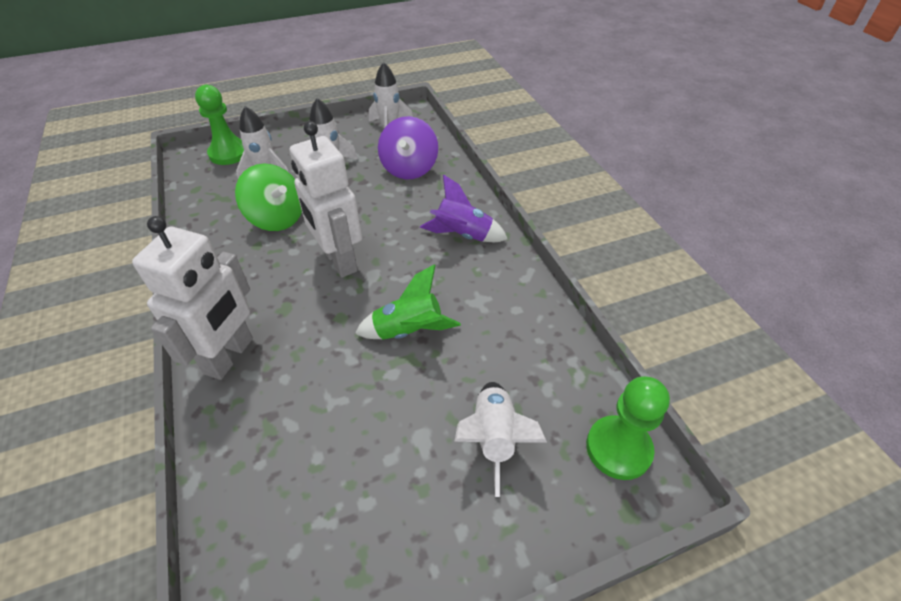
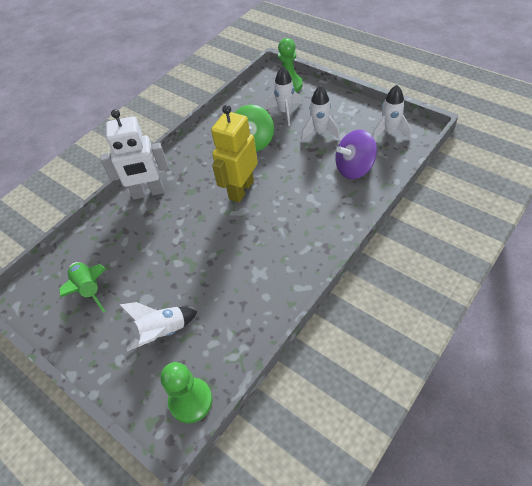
camera: 65 degrees right, 5 degrees up
(339, 261) = (241, 190): white robot -> yellow robot
(409, 331) = (211, 253): green rocket -> green rocket (90, 289)
(462, 235) = (311, 233): purple rocket -> none

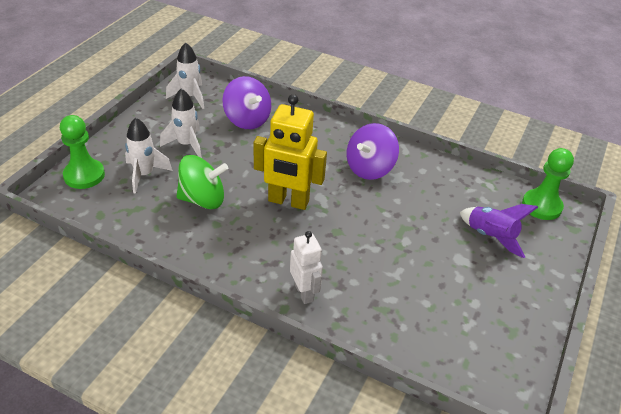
camera: 110 degrees left, 10 degrees down
(90, 289) = (469, 316): green rocket -> none
(148, 192) = (304, 293): white robot -> white robot, size x0.61
(163, 332) = (490, 237): white rocket -> purple rocket
(274, 251) = (369, 168): none -> purple spinning top

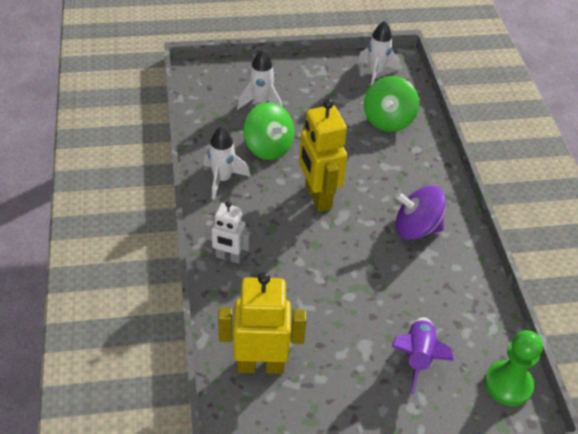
camera: 55 degrees right, 5 degrees up
(84, 175) = (228, 74): green pawn -> none
(186, 145) = (318, 104): white rocket -> white rocket (222, 179)
(247, 120) = (388, 120): purple spinning top -> green spinning top
(304, 293) = (228, 257): white robot -> white robot turned 75 degrees clockwise
(437, 334) = (260, 365): none -> yellow robot

